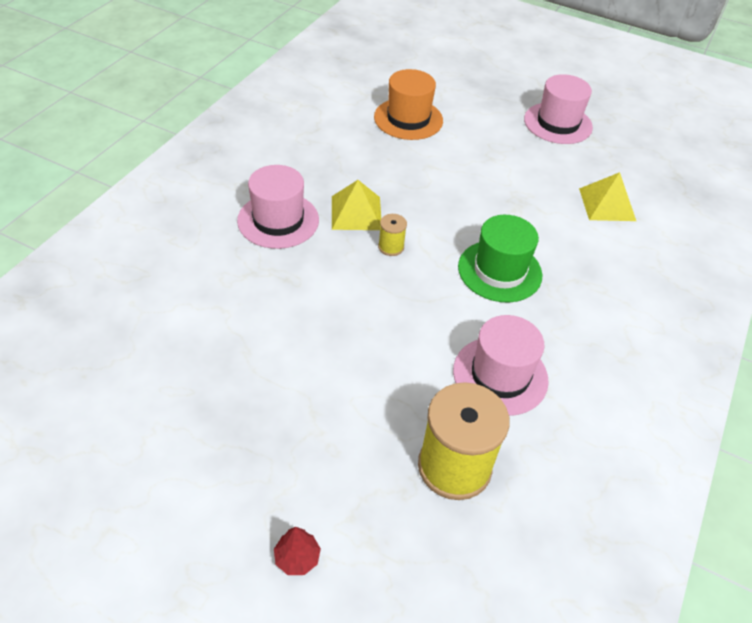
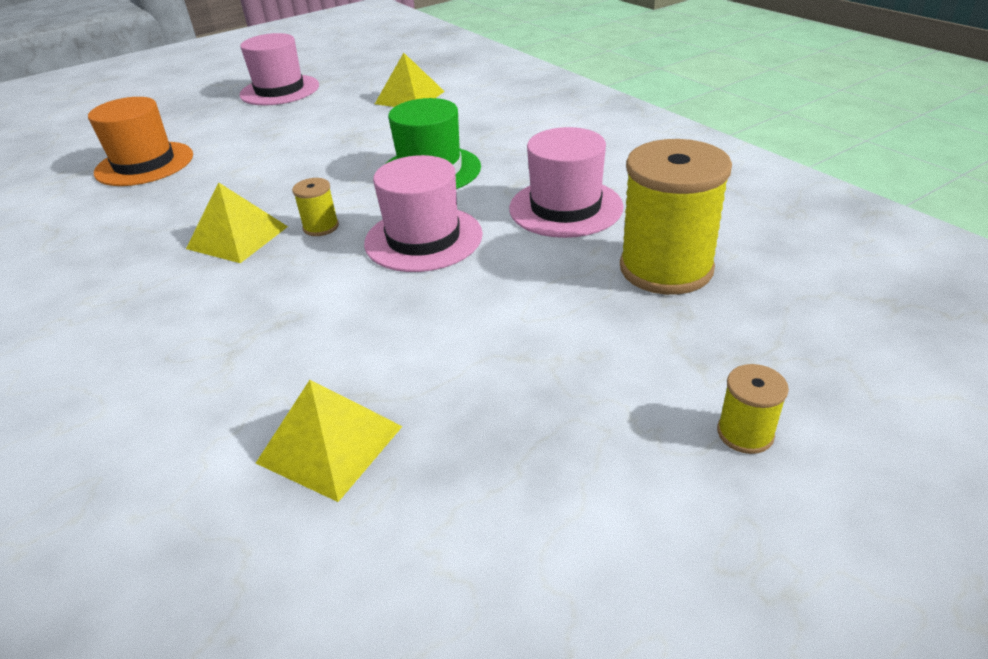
camera: 55 degrees left, 10 degrees down
(204, 353) = (330, 444): none -> yellow pyramid
(278, 220) = (167, 304): pink hat -> pink hat (423, 238)
(297, 558) = (745, 433): red tree -> yellow spool

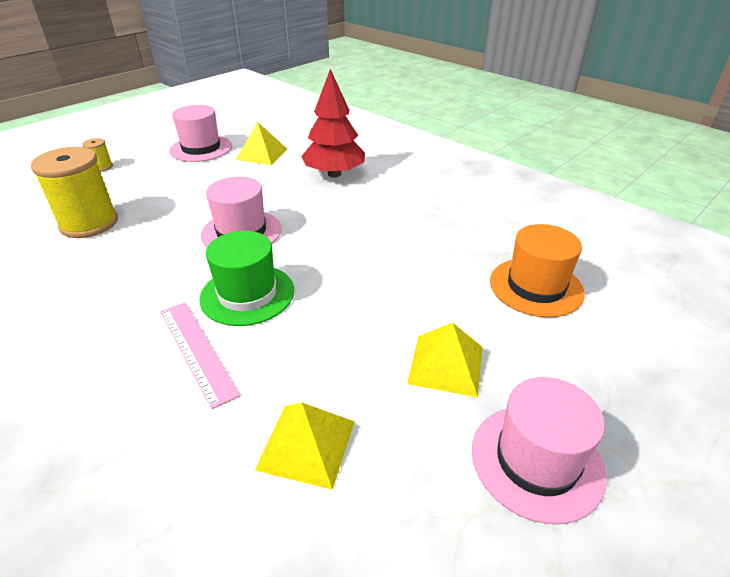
camera: 165 degrees right, 0 degrees up
(210, 349) = (334, 174): none -> red tree
(237, 237) = (372, 225): yellow pyramid -> yellow pyramid (446, 364)
(321, 227) = (318, 235): yellow spool -> none
(482, 136) = (197, 350): none -> pink ruler
(565, 208) = (135, 262): pink hat -> pink hat (201, 148)

